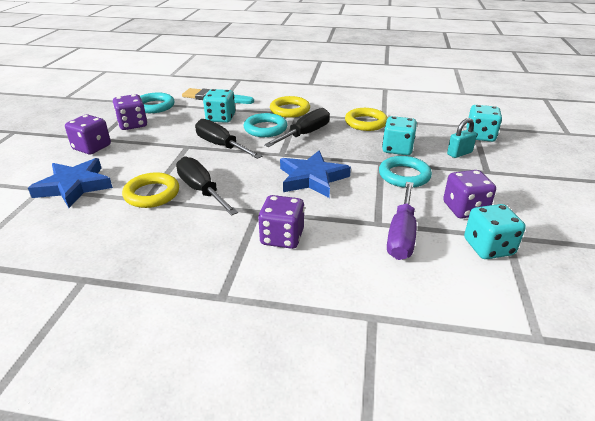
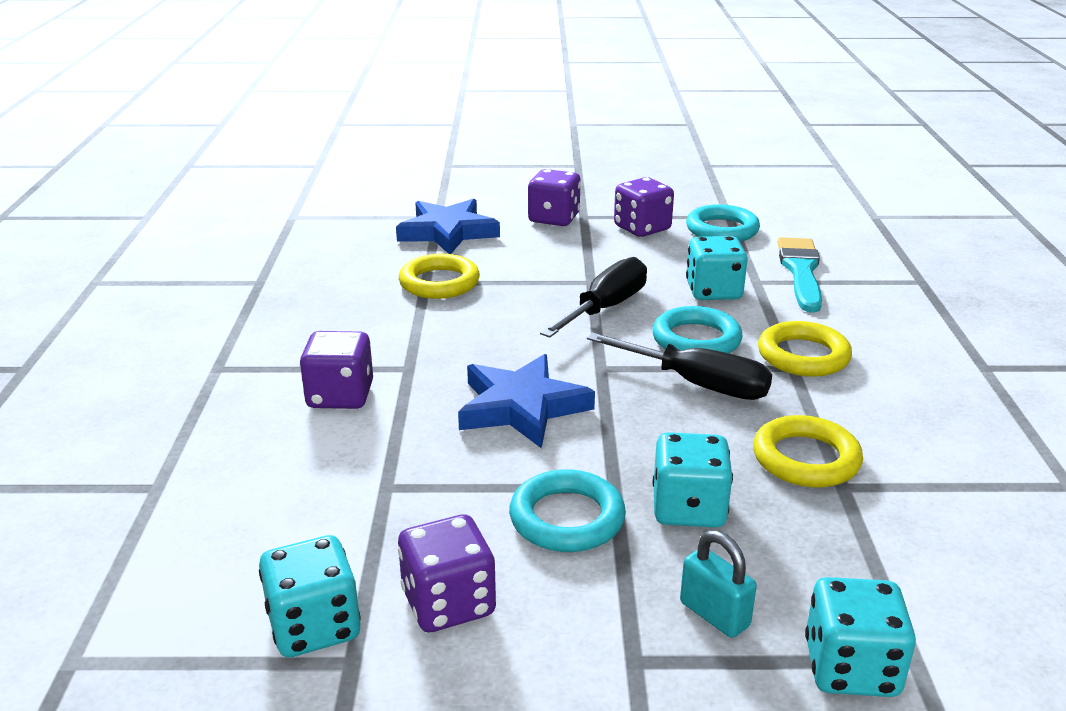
camera: 80 degrees right, 5 degrees down
(201, 190) = (457, 315): black screwdriver -> none
(401, 235) = (352, 514): purple screwdriver -> none

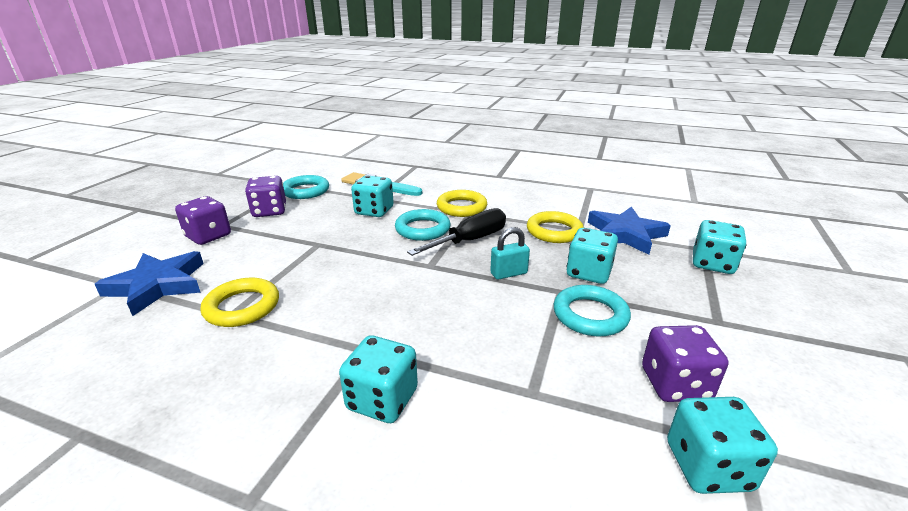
camera: 70 degrees left, 0 degrees up
(340, 396) = (382, 399): purple dice -> turquoise dice
(521, 407) = (458, 306): blue star -> blue star (625, 234)
(605, 308) = (359, 247): black screwdriver -> none
(714, 614) = (678, 288): turquoise padlock -> turquoise padlock (508, 273)

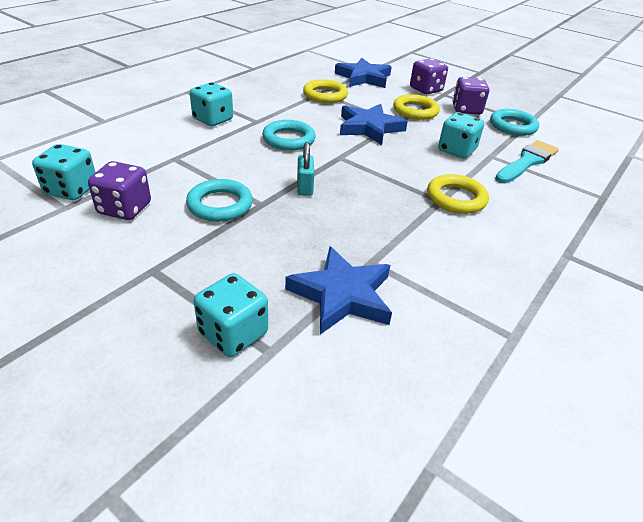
camera: 105 degrees right, 10 degrees up
(345, 258) = (369, 128): none -> blue star
(422, 229) = (408, 166): turquoise ring -> turquoise ring (288, 139)
(470, 240) = (374, 184): black screwdriver -> none
(554, 231) = (373, 241): yellow ring -> yellow ring (415, 111)
(588, 273) = (277, 229): turquoise dice -> none

